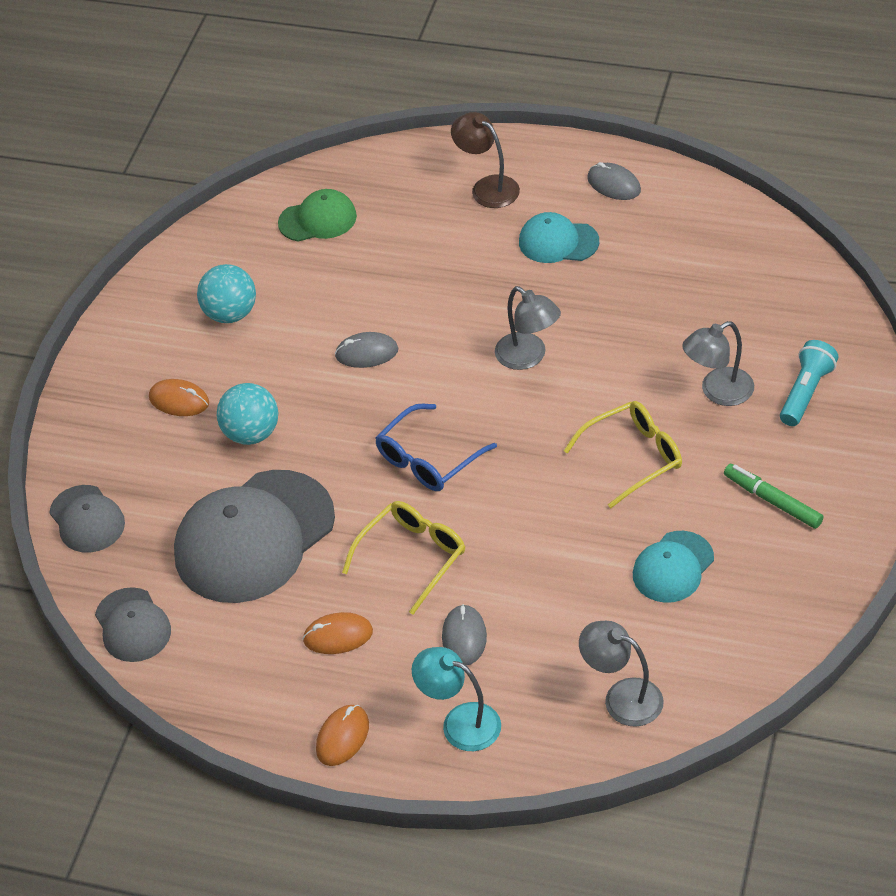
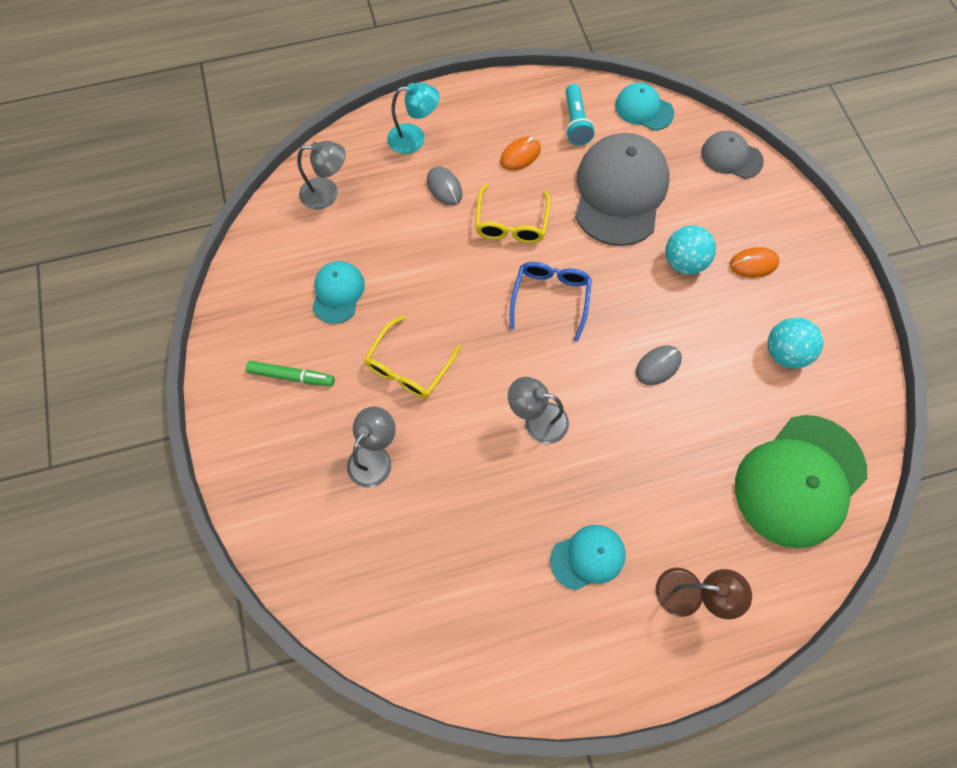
camera: 145 degrees right, 20 degrees up
(132, 625) = (643, 109): grey cap -> turquoise cap
(318, 219) = (799, 480): green cap -> green cap, size x1.95
(342, 737) = (475, 103): orange mouse -> none
(613, 184) = (582, 658): grey mouse -> none
(806, 392) = (305, 490): turquoise flashlight -> turquoise flashlight (575, 123)

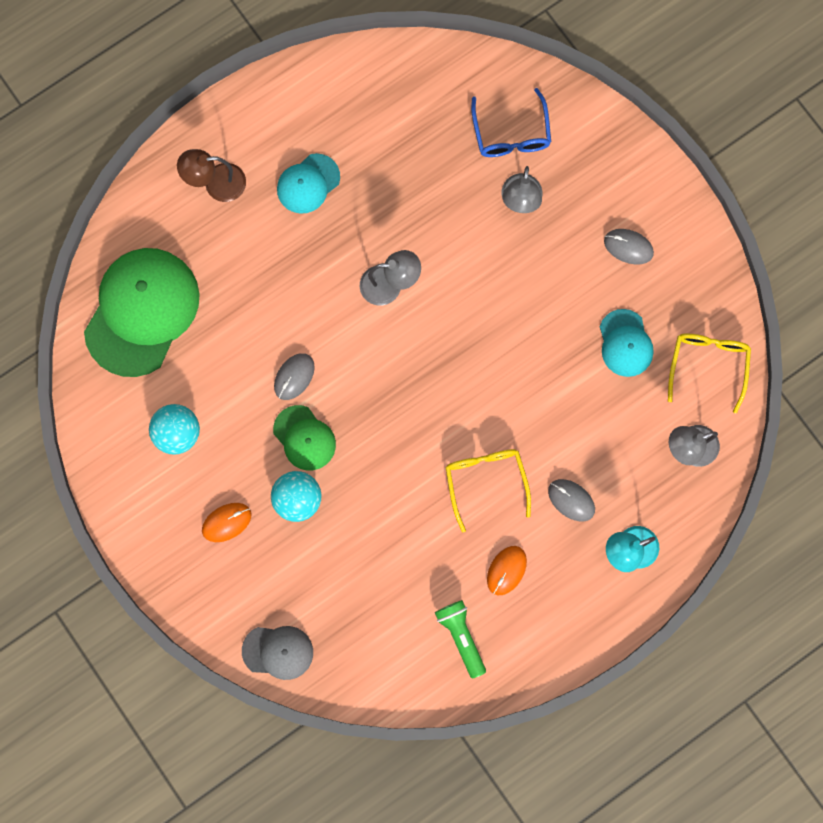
camera: 160 degrees right, 10 degrees up
(291, 376) = (628, 247): green marker -> grey mouse
(409, 366) = (525, 294): yellow glasses -> yellow glasses (707, 366)
(550, 299) = (417, 410): blue glasses -> blue glasses (511, 133)
(575, 123) = (461, 636): turquoise flashlight -> green flashlight
(620, 192) = (385, 561): grey cap -> none
(643, 109) = (391, 684): turquoise cap -> none
(663, 309) = (304, 438): none -> green cap

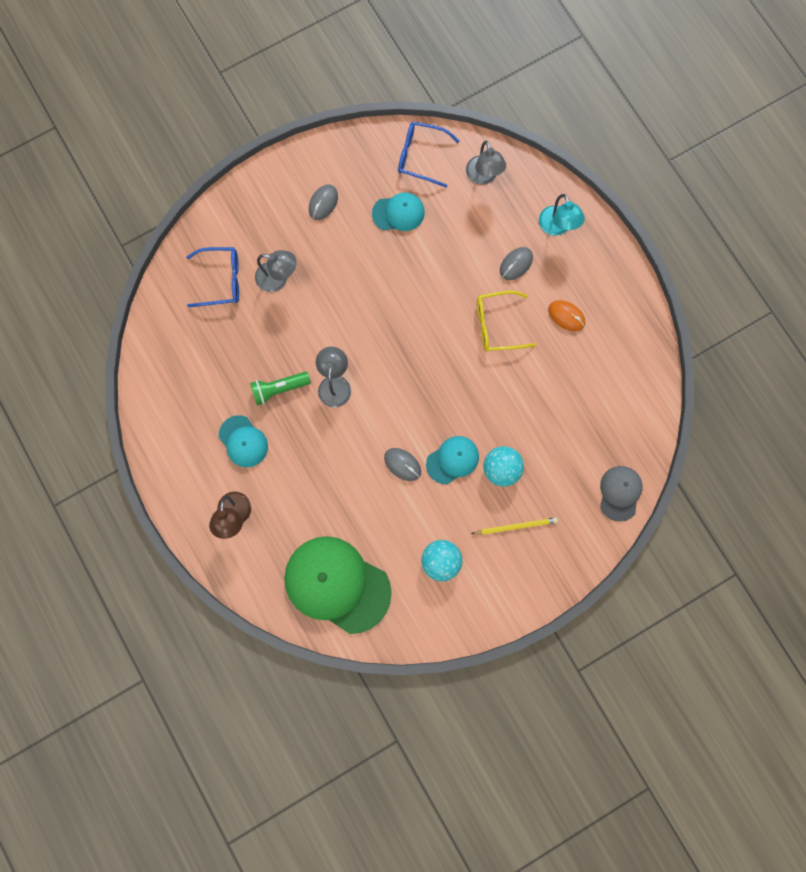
camera: 85 degrees left, 0 degrees up
(226, 522) = (516, 526): orange mouse -> yellow pencil
(304, 438) = (452, 460): green cap -> turquoise cap
(461, 636) = (614, 354): green flashlight -> green flashlight (279, 389)
(707, 366) = (421, 157): yellow glasses -> blue glasses

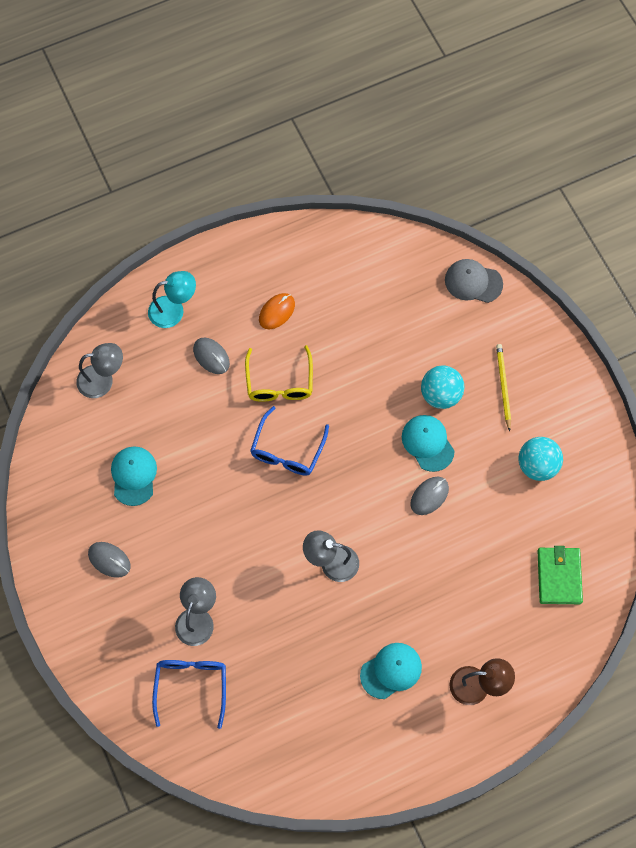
camera: 85 degrees left, 10 degrees down
(279, 389) = (332, 626): green flashlight -> none
(337, 584) = (559, 576): green cap -> green wallet
(421, 157) = (68, 445): blue glasses -> blue glasses (287, 450)

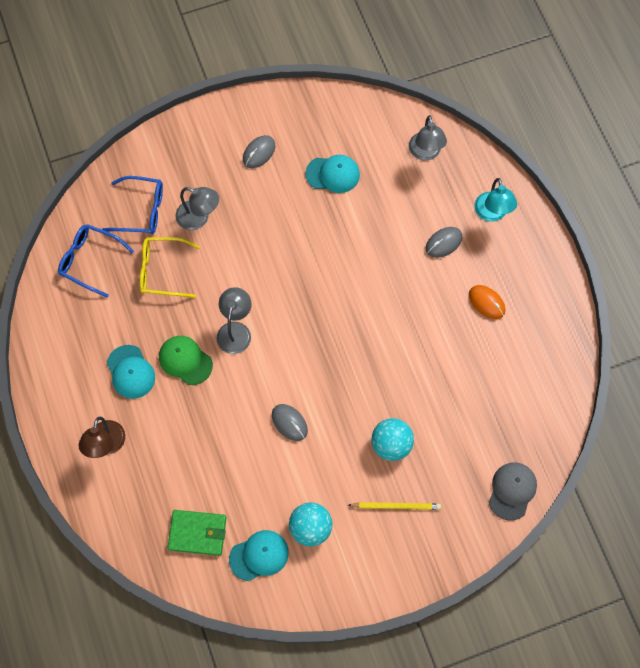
camera: 95 degrees right, 0 degrees up
(279, 382) = (414, 300): yellow glasses -> yellow glasses (163, 271)
(287, 450) = (346, 302): blue glasses -> blue glasses (90, 261)
(371, 612) = (185, 360): none -> green cap
(427, 443) = (342, 427): turquoise cap -> turquoise cap (259, 555)

